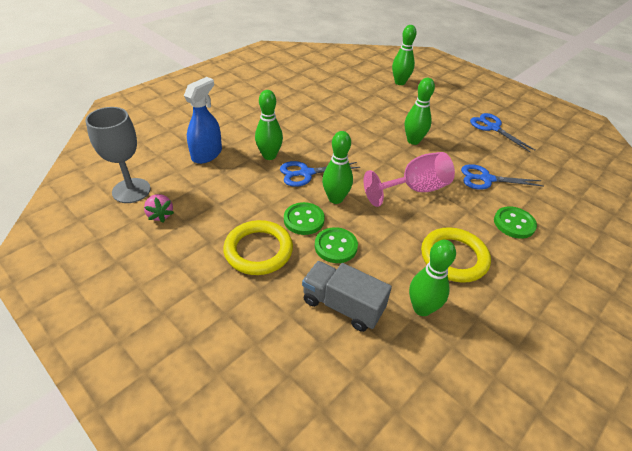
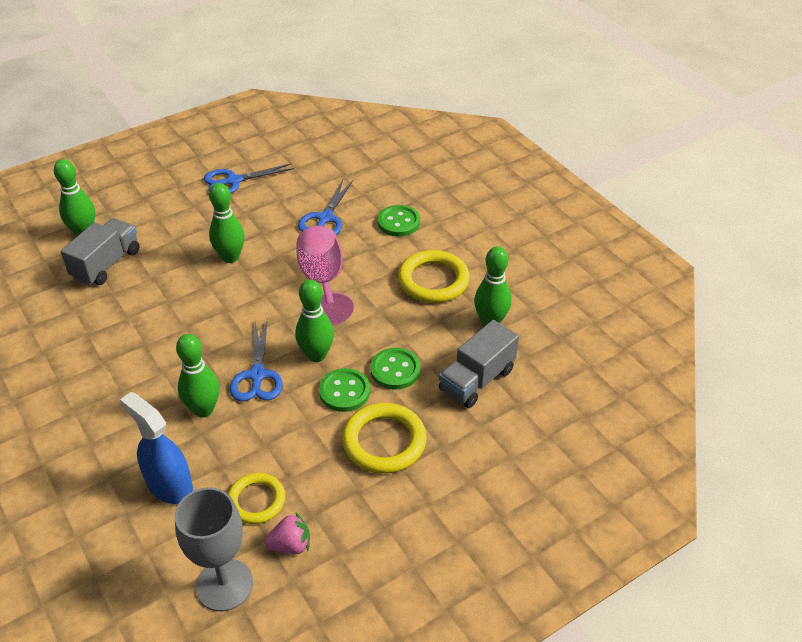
camera: 75 degrees left, 0 degrees up
(197, 192) = (256, 500): none -> yellow ring
(378, 95) = (106, 264): none -> grey truck

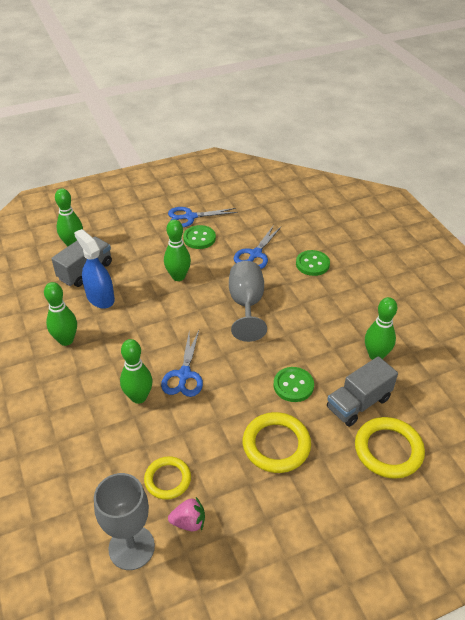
camera: 10 degrees right, 0 degrees up
(169, 485) = (102, 455): blue spray bottle -> blue spray bottle (100, 298)
(316, 355) = (232, 364): green bowling pin -> green bowling pin (66, 340)
(323, 281) = (246, 305): pink goblet -> grey goblet
(344, 391) = (250, 398): green button -> green button (199, 238)
(433, 280) = (333, 315): yellow ring -> yellow ring (388, 450)

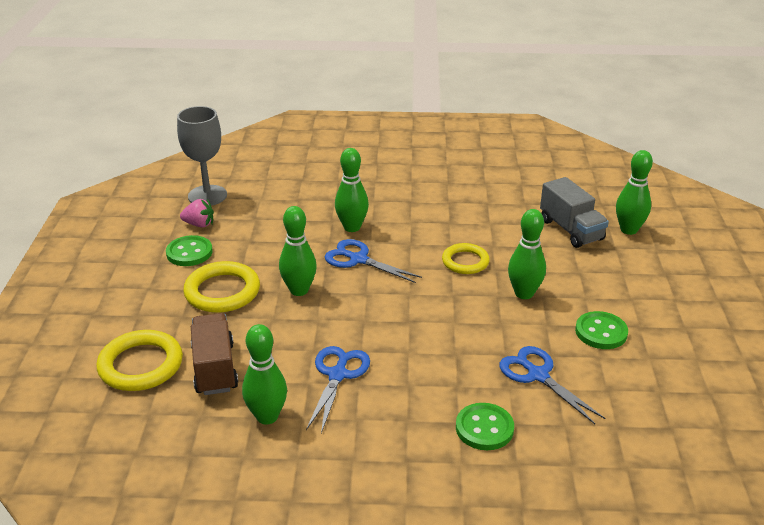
camera: 115 degrees right, 10 degrees down
(66, 340) = (461, 201): green bowling pin -> green bowling pin (299, 290)
(100, 298) = (516, 231): blue spray bottle -> none
(167, 479) = (248, 223): yellow ring -> yellow ring (465, 261)
(189, 522) = (199, 224): pink strawberry -> pink strawberry turned 105 degrees counterclockwise
(190, 217) = (659, 337): blue scissors -> blue scissors (337, 375)
(246, 305) = (436, 334): grey goblet -> none
(293, 385) = (282, 328): green button -> green button (189, 253)
(358, 403) = (215, 368): grey truck -> brown truck

